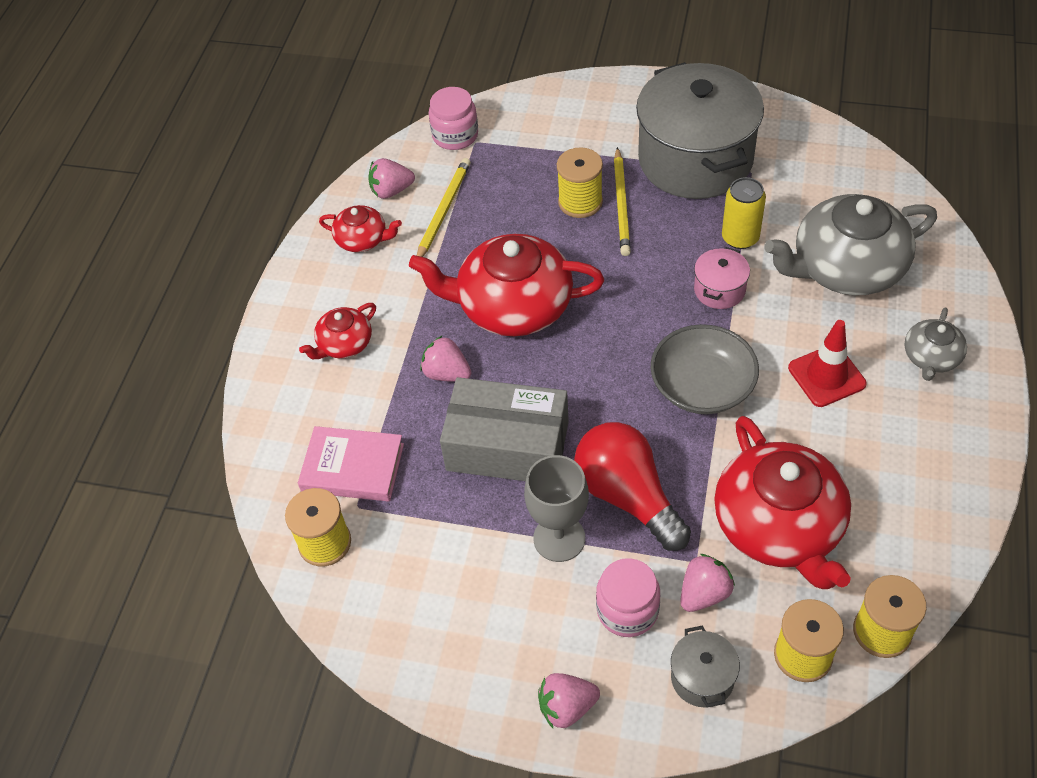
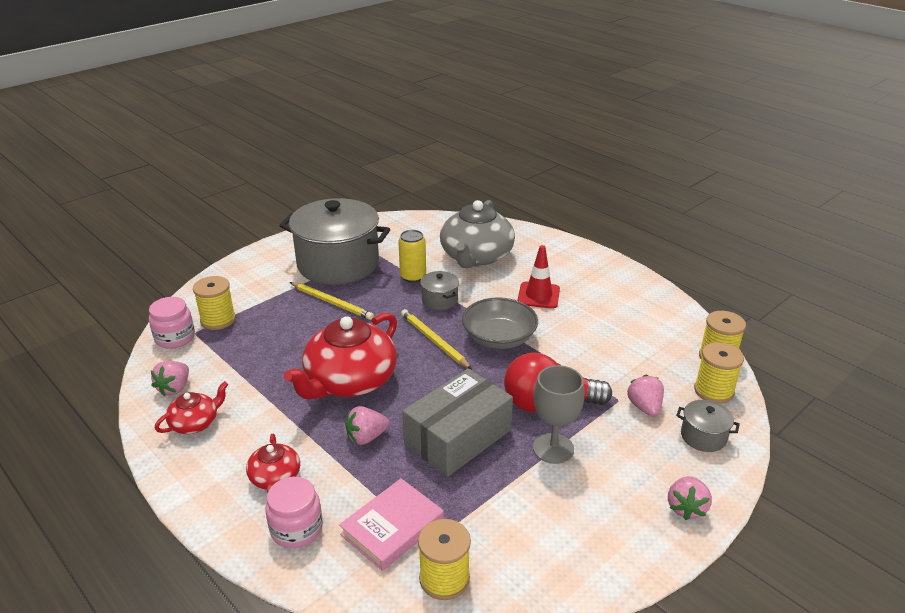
camera: 60 degrees left, 20 degrees down
(443, 211) = (229, 373): yellow pencil -> yellow pencil (434, 341)
(580, 202) = (307, 316): yellow spool -> yellow spool (218, 320)
(627, 610) = (632, 444): pink jar -> pink jar (296, 529)
(719, 290) = (439, 300): pink pot -> grey pot
(779, 526) = (621, 358): red teapot -> none
(931, 357) = (561, 261): grey teapot -> none

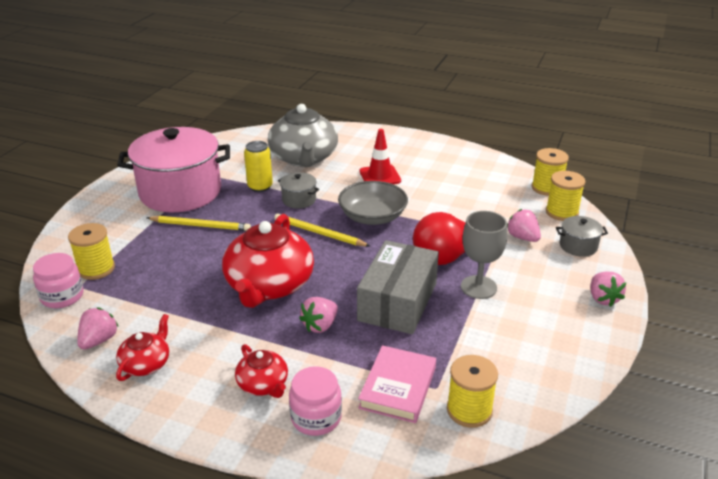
camera: 25 degrees left, 0 degrees up
(174, 388) = (99, 340): pink strawberry -> pink strawberry turned 150 degrees counterclockwise
(338, 264) = (180, 192): grey pot -> pink pot

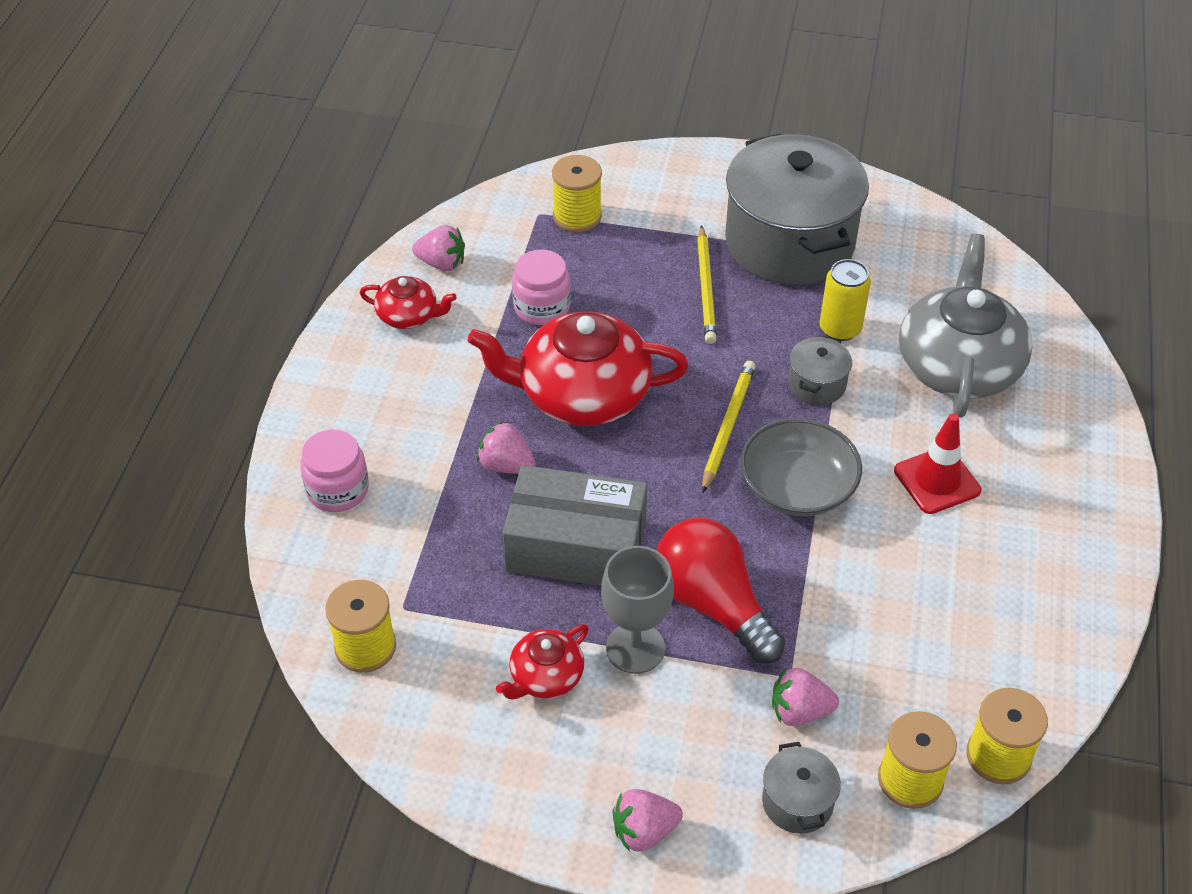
camera: 80 degrees right, 15 degrees up
(62, 296) = (515, 205): pink jar -> pink jar (542, 307)
(180, 192) = (789, 242): pink pot -> grey pot
(263, 384) = (387, 429): red teapot -> red teapot (545, 676)
(304, 158) = (958, 365): grey teapot -> grey teapot turned 120 degrees clockwise
(398, 387) = (398, 565): pink book -> none
(522, 237) = (799, 711): pink strawberry -> pink strawberry turned 135 degrees counterclockwise

